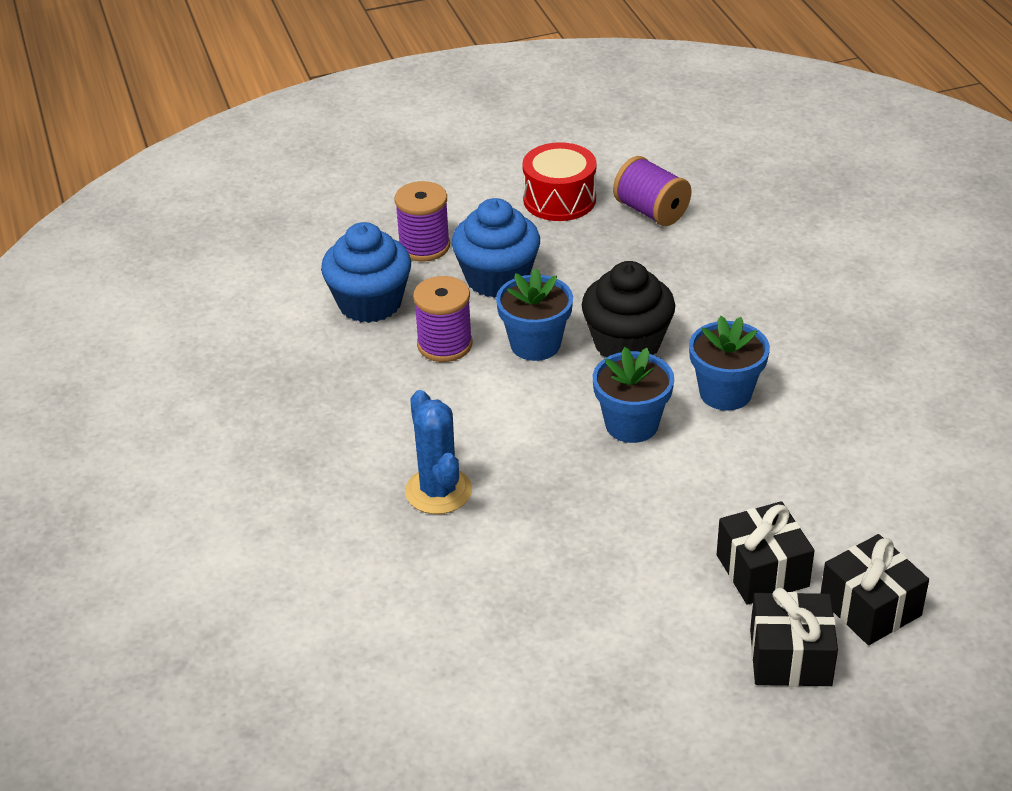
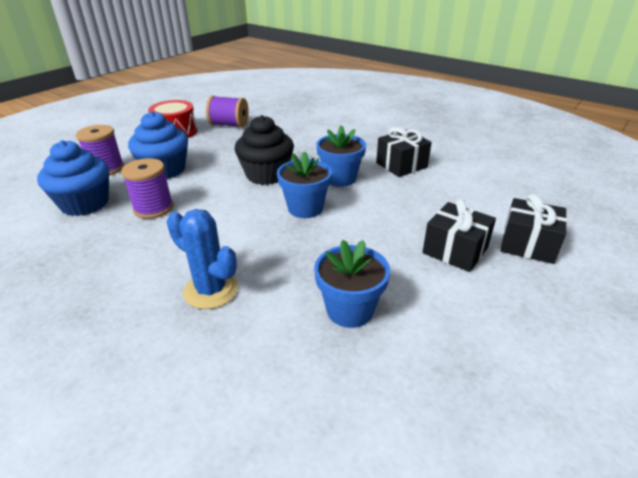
camera: 35 degrees left, 5 degrees down
(535, 344) = (213, 191): blue flower pot -> blue flower pot (350, 310)
(790, 657) = (528, 290): black gift -> black gift (401, 165)

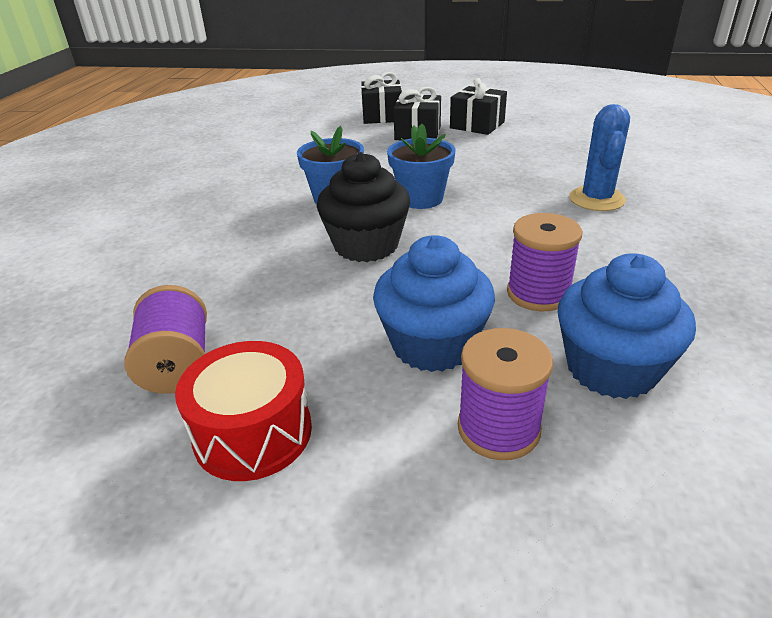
camera: 115 degrees left, 0 degrees up
(350, 310) = (534, 149): blue flower pot -> none
(401, 165) = (272, 175): black gift -> black gift (477, 125)

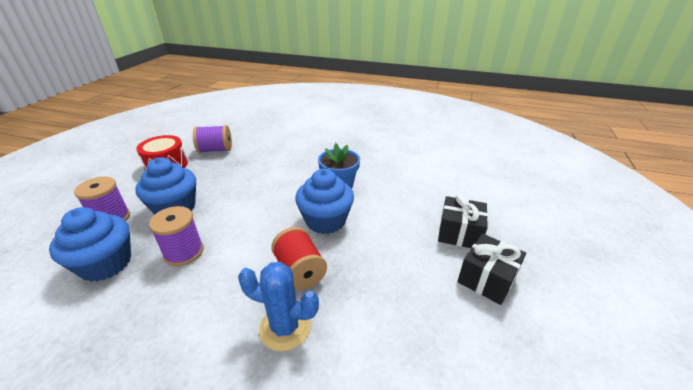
camera: 95 degrees right, 0 degrees up
(366, 245) = (275, 194): black cupcake -> none
(382, 116) = (504, 215): black gift -> none
(421, 199) = (325, 220): blue flower pot -> blue cupcake
(519, 203) = (300, 271): none -> red spool

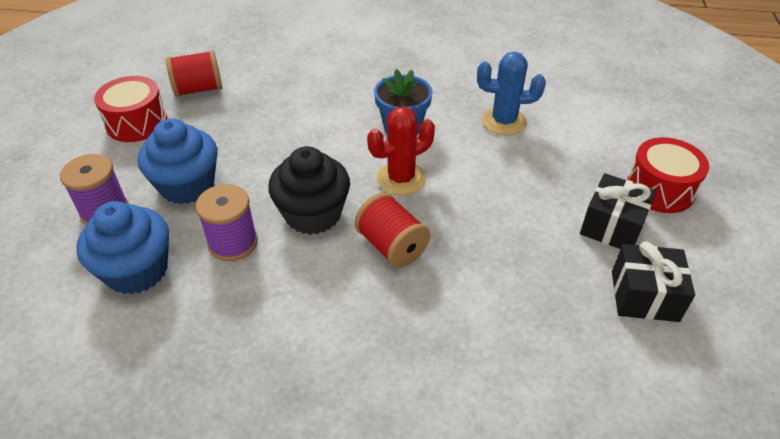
camera: 10 degrees left, 10 degrees up
(215, 150) = (198, 89): purple spool -> red spool
(251, 238) = (313, 214): none -> black cupcake
(285, 327) = (398, 310): blue cactus -> blue cactus (504, 121)
(325, 220) = (401, 179): blue cupcake -> red cactus
(459, 233) = (572, 175): black gift -> black gift (644, 296)
(532, 253) = (660, 189): none -> red drum

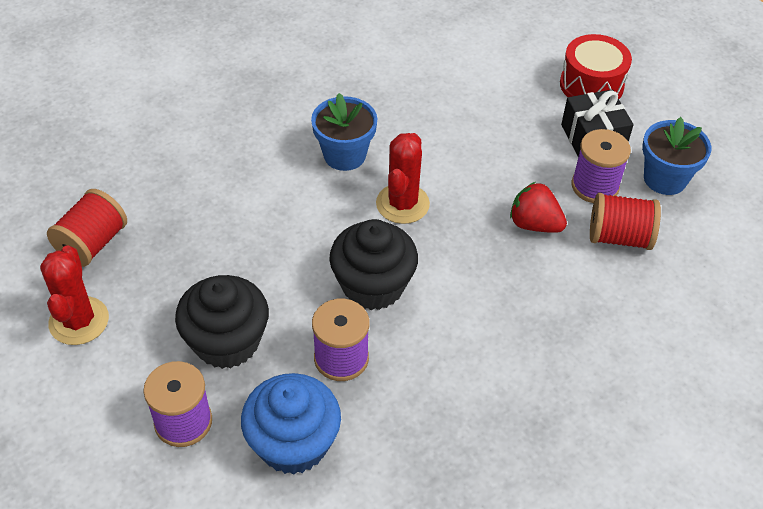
camera: 45 degrees left, 5 degrees up
(137, 123) = (79, 321): red drum -> red cactus
(187, 185) = (227, 342): blue cupcake -> black cupcake
(391, 246) = (466, 266): red spool -> red spool (619, 237)
(481, 253) = (534, 224): none -> red strawberry
(504, 121) = (420, 95): blue cactus -> none
(569, 260) = (595, 186): none -> purple spool
(644, 296) = (665, 179): black gift -> blue flower pot

